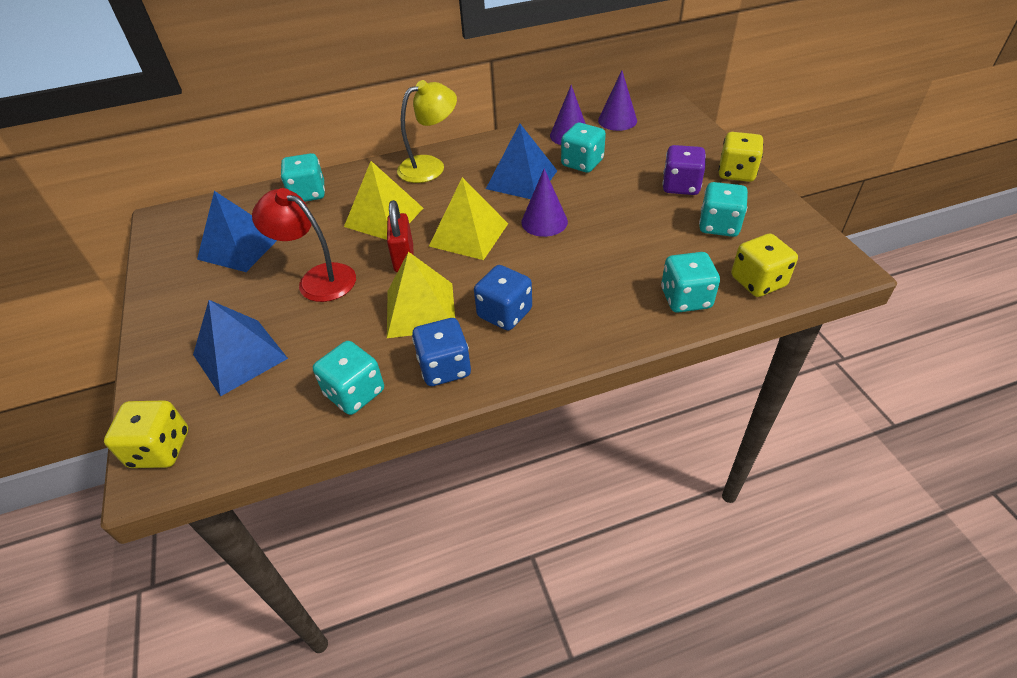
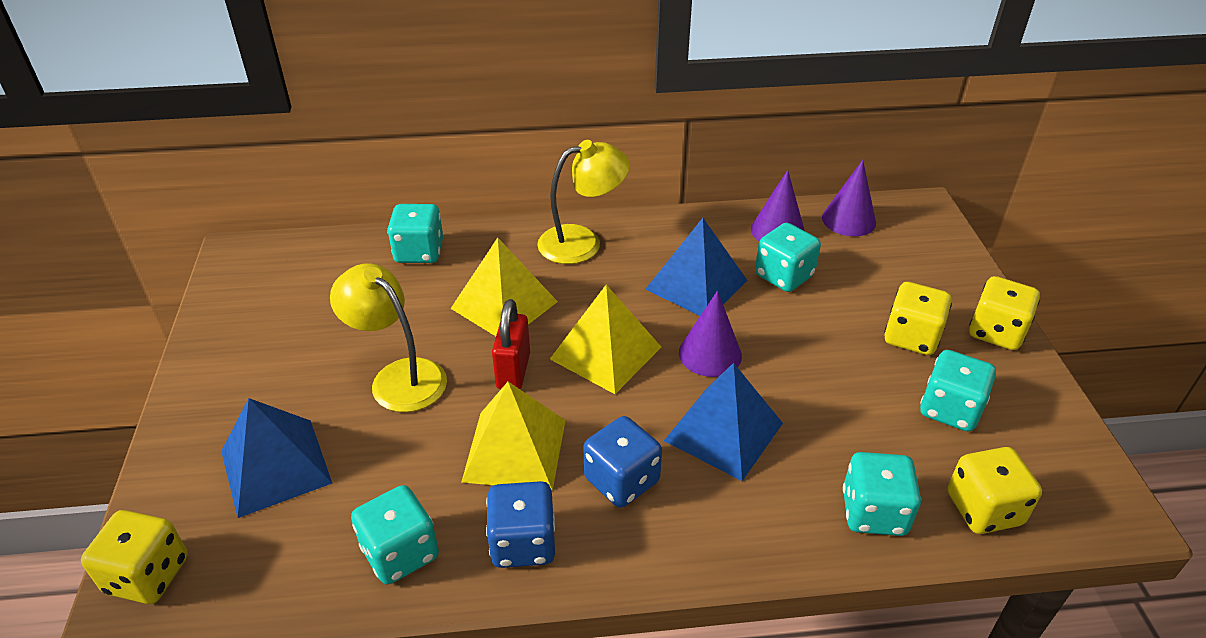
camera: 10 degrees right, 5 degrees down
(240, 247) = (317, 311): blue pyramid -> blue pyramid (724, 432)
(317, 279) = (398, 377): red lamp -> yellow lamp
(681, 186) = (911, 337): purple dice -> yellow dice

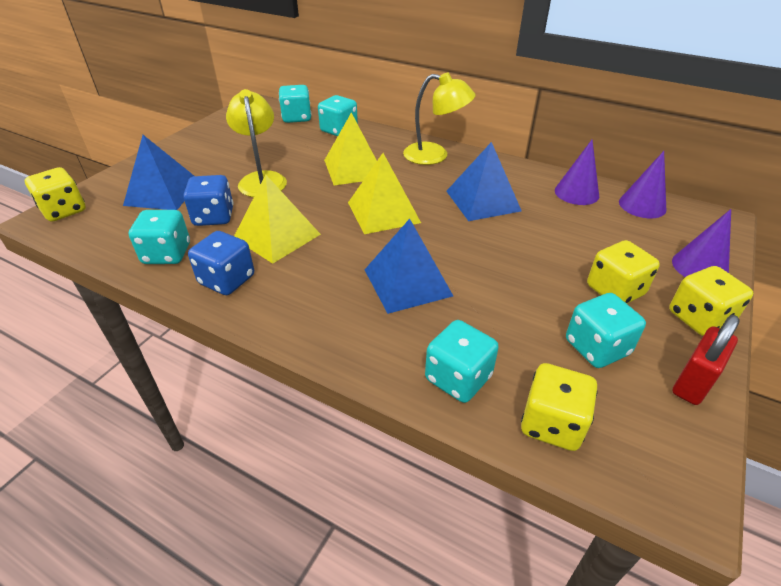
camera: 35 degrees right, 0 degrees up
(513, 371) = (321, 200): red padlock -> red padlock (692, 383)
(622, 480) = (315, 277): blue dice -> blue dice (214, 217)
(710, 354) = (448, 239): purple cone -> purple cone (699, 267)
(784, 276) = (551, 218): turquoise dice -> turquoise dice (297, 118)

